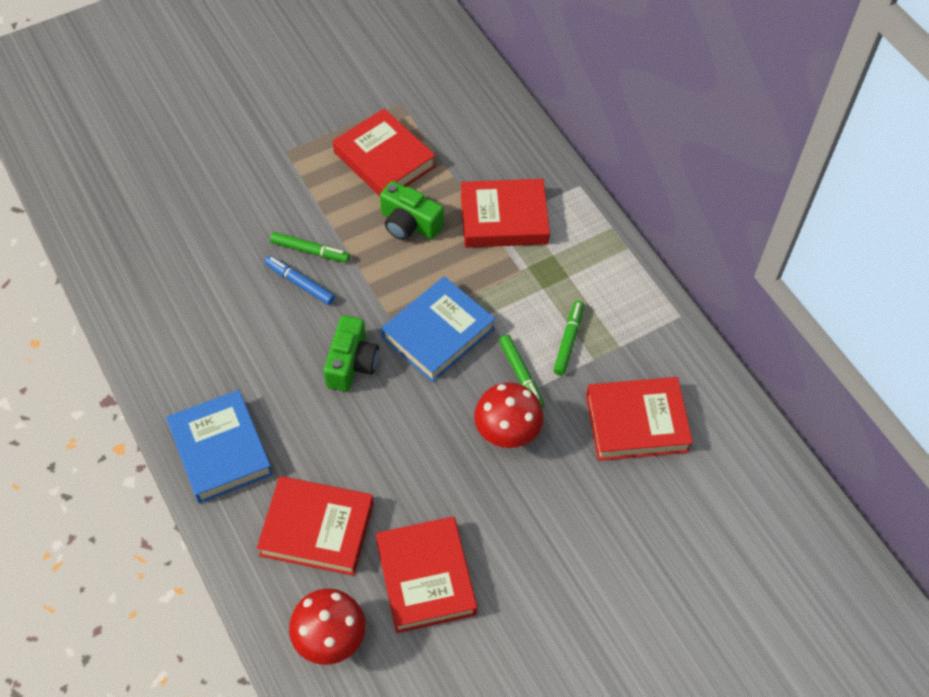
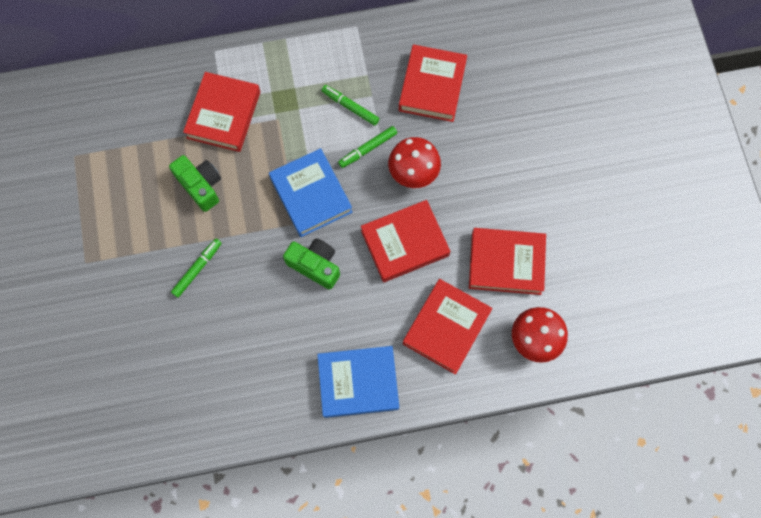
camera: 70 degrees left, 15 degrees up
(300, 283) = (226, 285): blue marker -> none
(384, 160) = (128, 186): red book -> red book (405, 243)
(409, 224) = (201, 186): green camera -> green camera turned 90 degrees counterclockwise
(521, 375) = (367, 149): green marker -> green marker turned 150 degrees clockwise

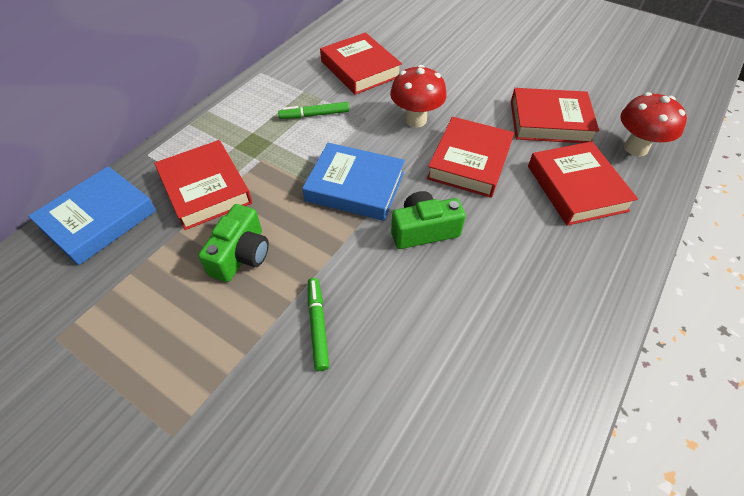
camera: 45 degrees left, 20 degrees down
(201, 186) = (241, 255): green camera -> green camera turned 105 degrees clockwise
(358, 383) = (580, 284): blue book -> blue book (99, 219)
(367, 149) = (361, 128): green marker -> none
(506, 263) = (549, 121): red book -> red book turned 45 degrees clockwise

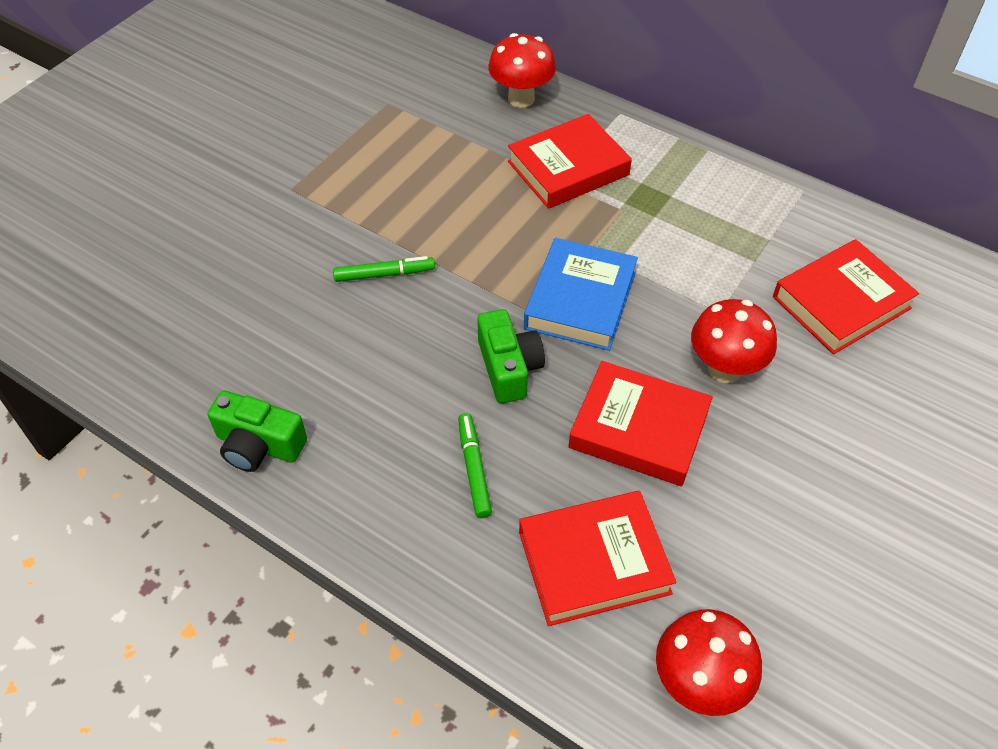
camera: 90 degrees right, 0 degrees up
(99, 219) = (521, 98): blue book -> red mushroom
(241, 255) = (474, 208): green camera -> green camera (259, 445)
(314, 115) = (716, 254): green marker -> green marker (474, 469)
(549, 121) = (752, 557): red book -> none

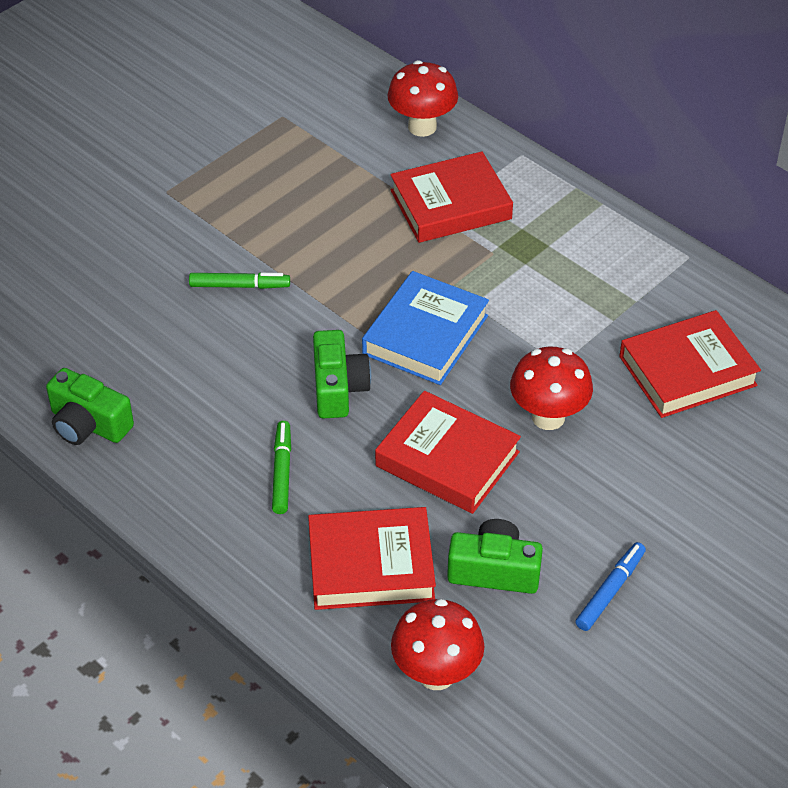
camera: 10 degrees right, 5 degrees down
(723, 548) = (494, 570): none -> green camera
(847, 552) = (610, 591): none -> blue marker

